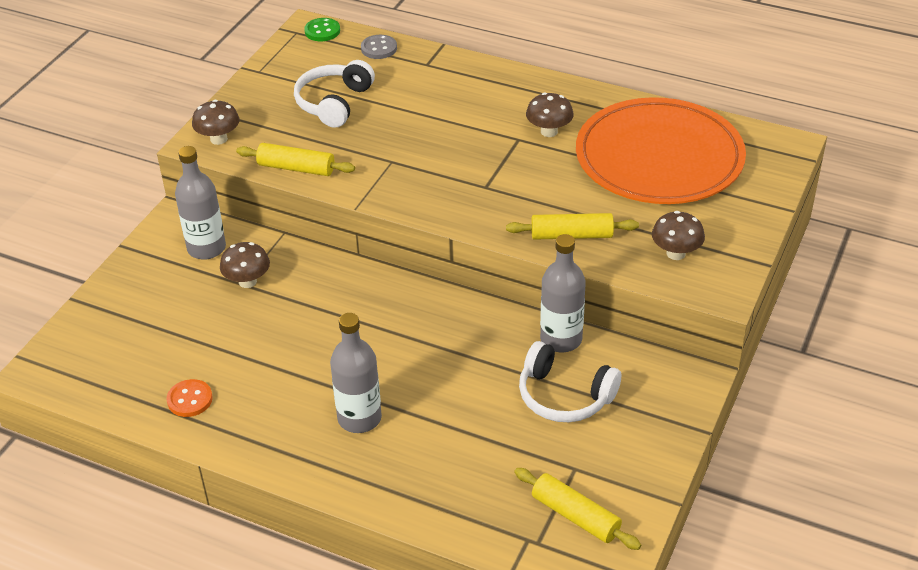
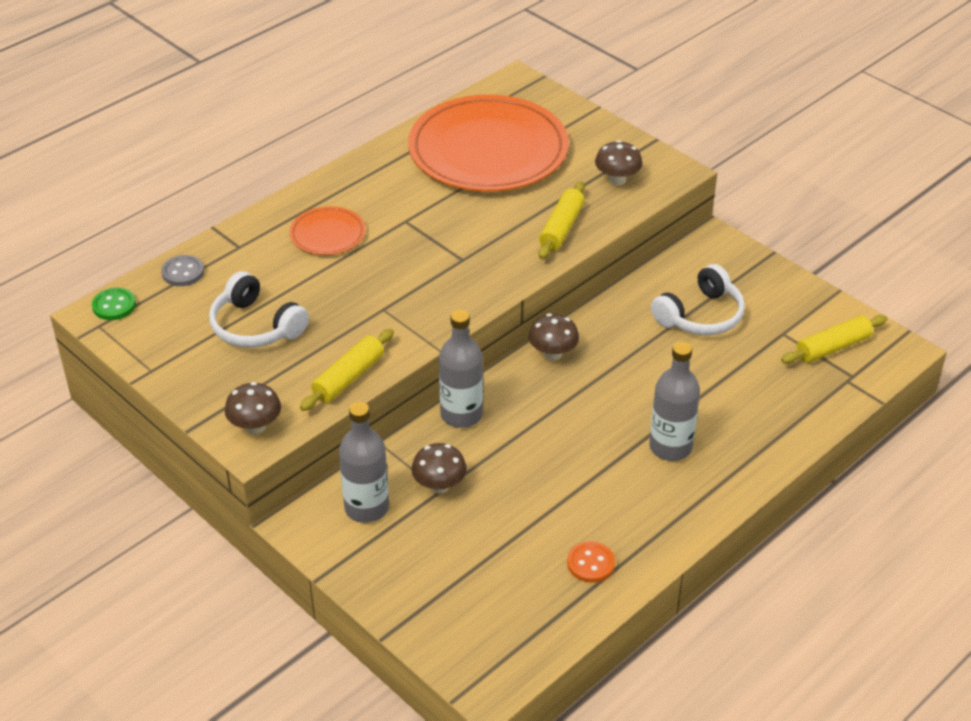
camera: 70 degrees left, 0 degrees up
(472, 103) = (327, 234): none -> orange plate
(549, 131) = (407, 200): brown mushroom -> brown mushroom (553, 354)
(561, 339) = (633, 298): grey bottle -> grey bottle (461, 415)

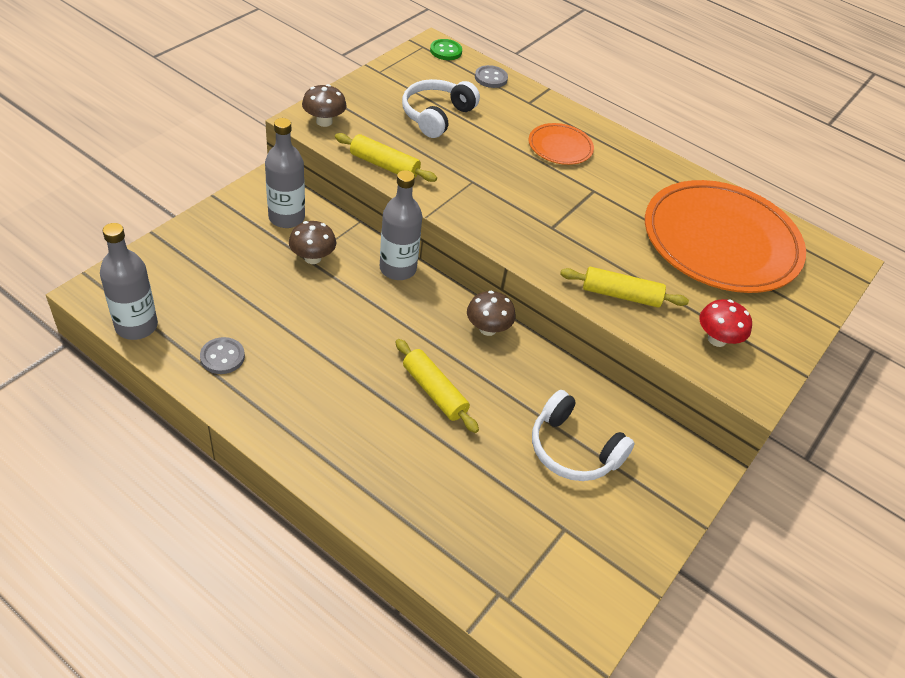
camera: 75 degrees right, 5 degrees up
(590, 563) = (222, 357): orange button -> grey button
(617, 180) = (717, 339): brown mushroom -> red mushroom
(670, 447) = (373, 419): grey bottle -> grey bottle (136, 326)
(833, 347) = (552, 581): yellow rolling pin -> yellow rolling pin (434, 391)

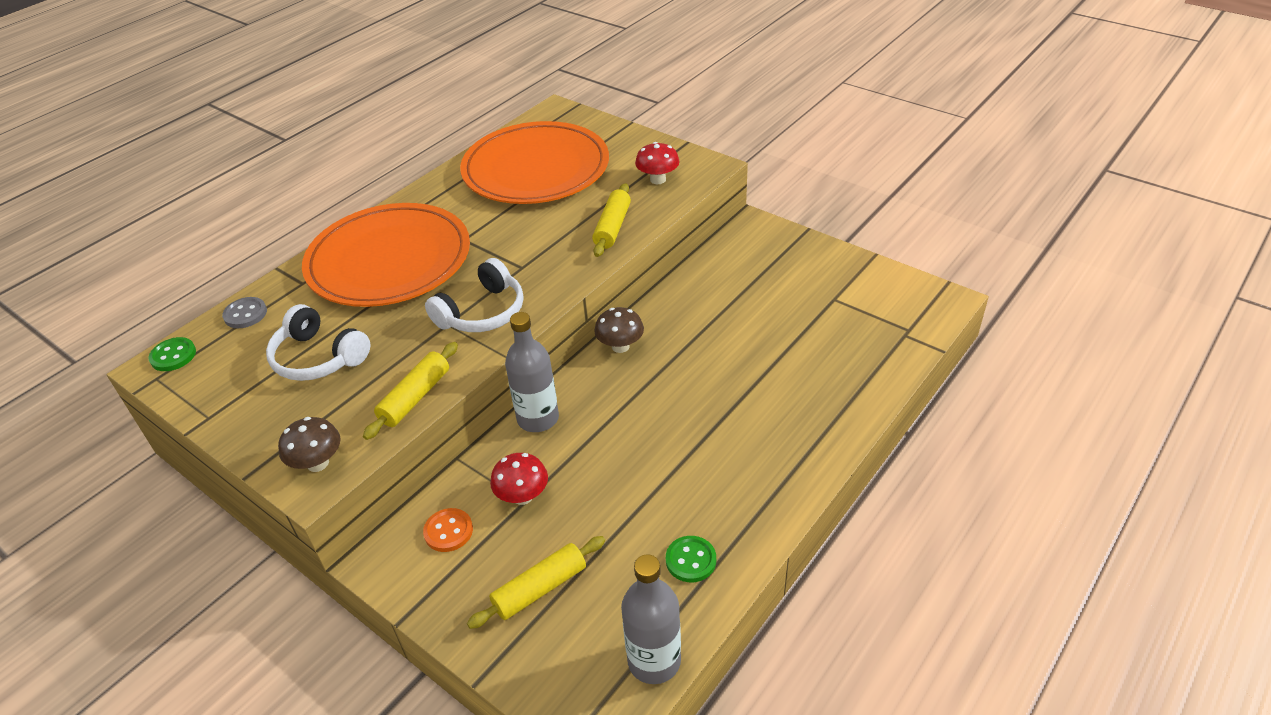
camera: 80 degrees left, 5 degrees down
(222, 357) = (691, 560): grey button -> green button
(286, 218) = (448, 531): grey bottle -> orange button
(312, 258) = (522, 496): brown mushroom -> red mushroom
(434, 391) = (707, 381): yellow rolling pin -> yellow rolling pin (540, 589)
(560, 147) = (389, 260): orange plate -> orange plate, size x2.25
(573, 449) = (754, 293): white headphones -> white headphones (482, 312)

